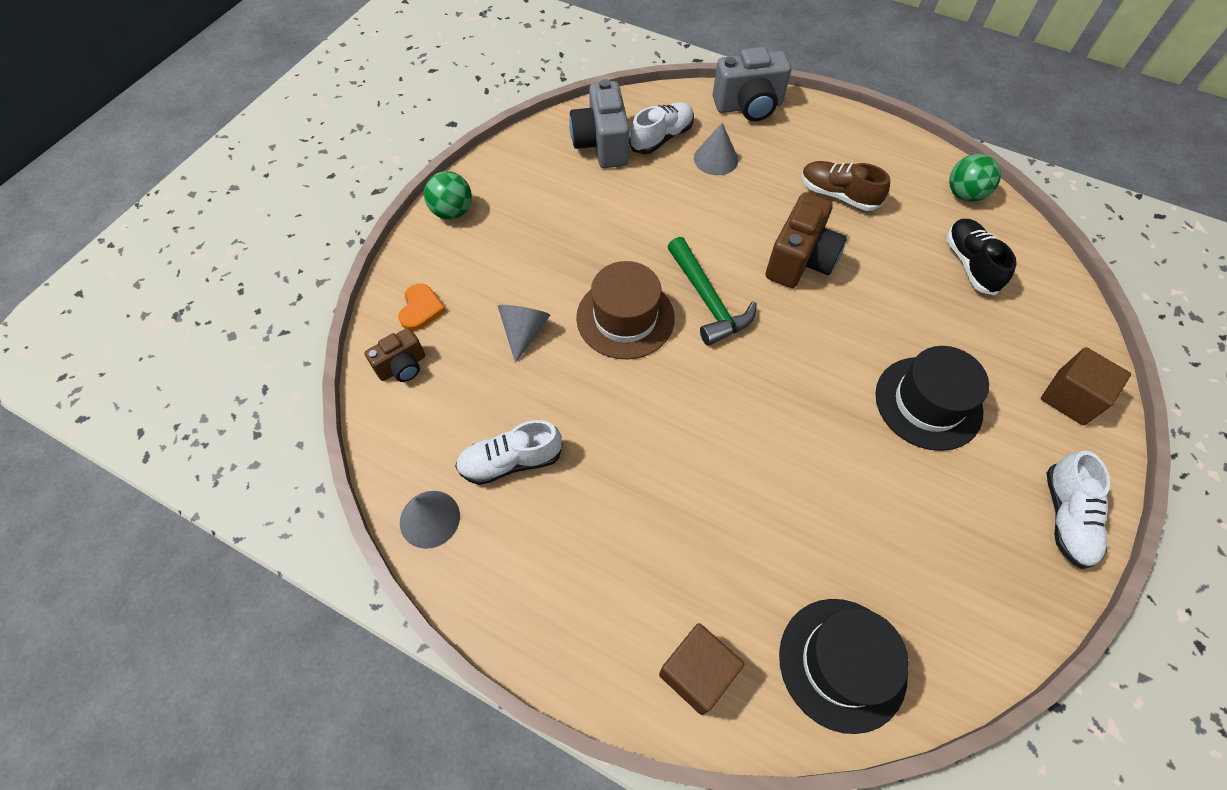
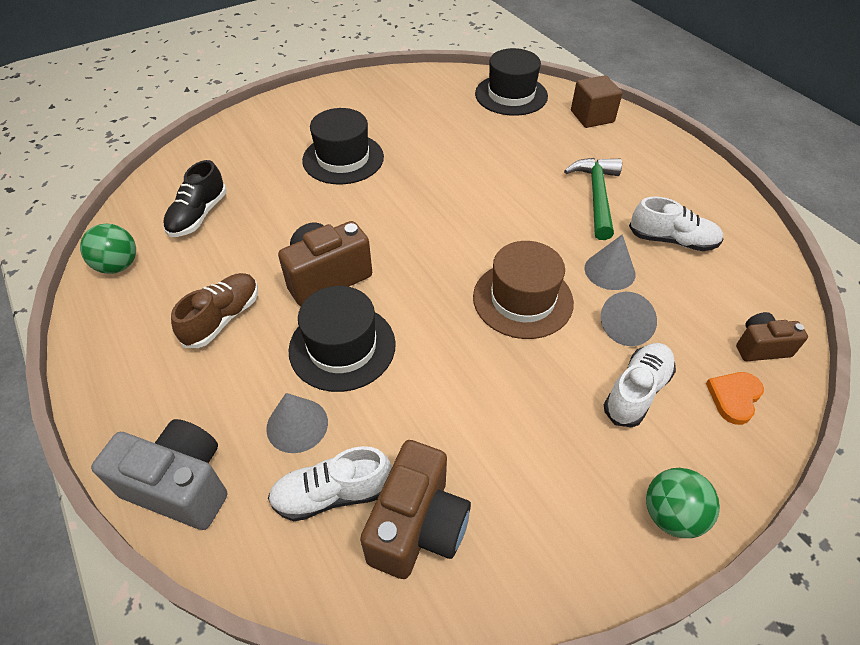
camera: 150 degrees left, 10 degrees down
(429, 519) = (746, 232): grey cone -> grey cone (609, 271)
(601, 145) = (418, 526): grey camera -> brown camera
(707, 300) = (437, 282): green hammer -> green hammer (596, 196)
(734, 215) = (342, 347): none -> black hat
(838, 195) = (223, 318): brown shoe -> brown shoe turned 120 degrees counterclockwise
(1066, 517) = (333, 93): white shoe -> white shoe (636, 391)
(1070, 397) = (254, 128): brown cube -> none

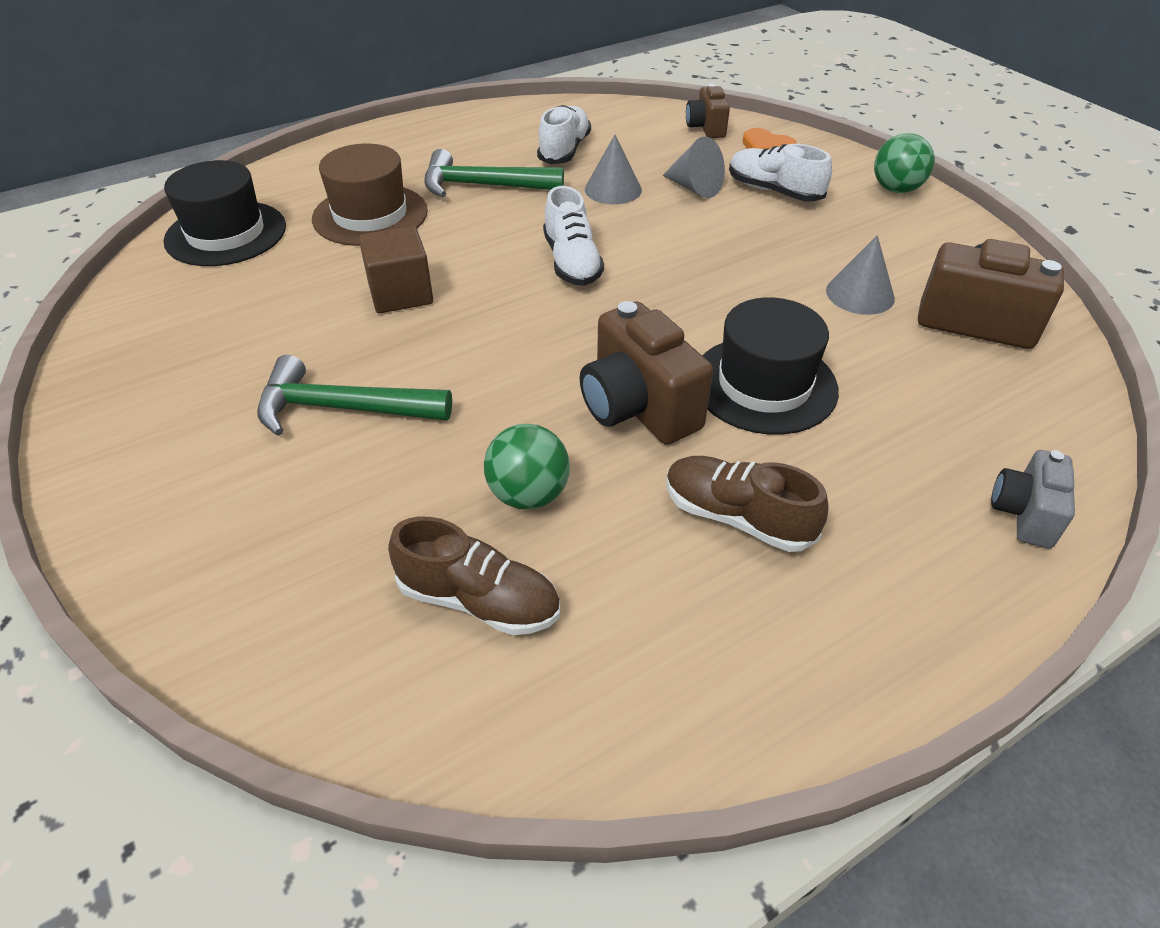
camera: 90 degrees left, 5 degrees down
(118, 266) = (626, 712): green ball -> green ball (528, 494)
(180, 485) = (1024, 514): grey camera -> grey camera, size x0.59
(198, 215) = (479, 600): black shoe -> brown shoe
(297, 425) = (895, 415): grey cone -> grey cone (860, 294)
(332, 494) = (970, 379): white shoe -> white shoe (572, 262)
(343, 158) = (343, 409): black hat -> green hammer
(522, 299) = (662, 246): brown hat -> brown hat (370, 215)
(592, 116) = (313, 174): brown cube -> brown cube (400, 293)

